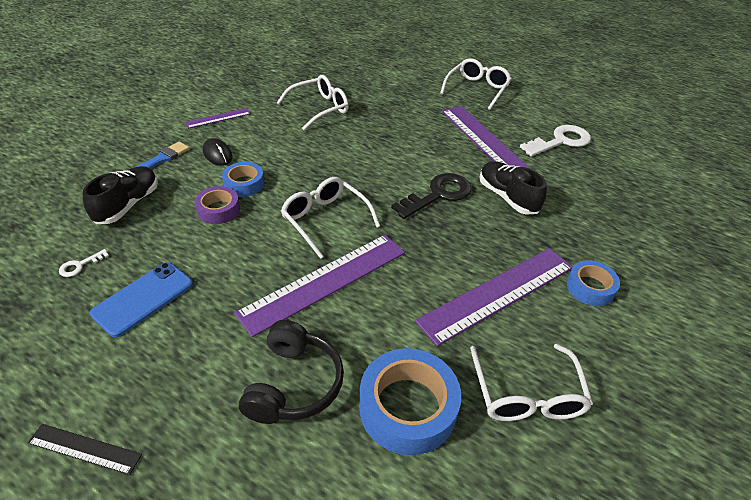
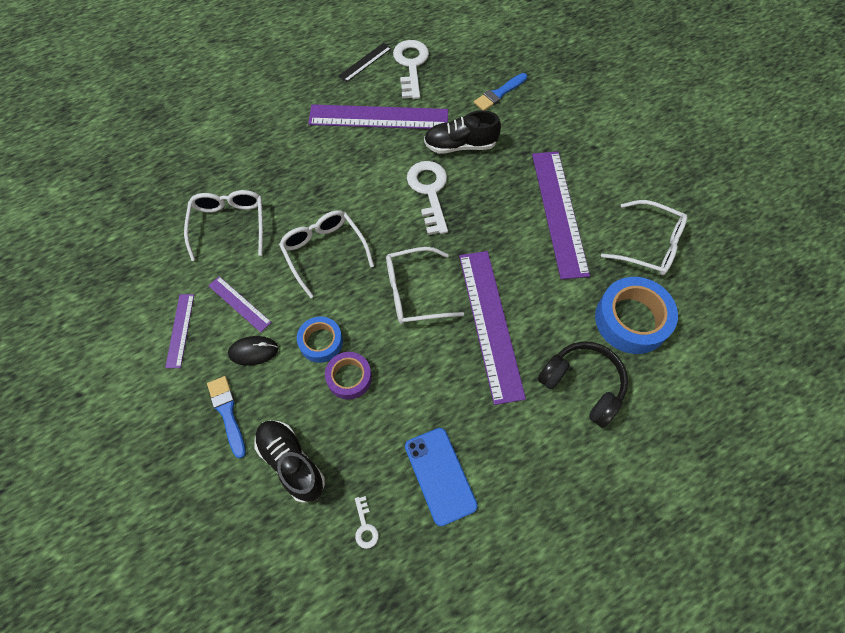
camera: 60 degrees left, 20 degrees up
(84, 449) = (581, 551): black ruler -> black ruler (365, 62)
(255, 135) = (239, 303): none -> purple ruler
(438, 195) = (429, 192): black key -> white key
(477, 89) = (290, 76): white glasses -> white glasses (324, 252)
(590, 287) = (580, 154): blue tape -> none
(595, 203) = (499, 93): none -> blue brush

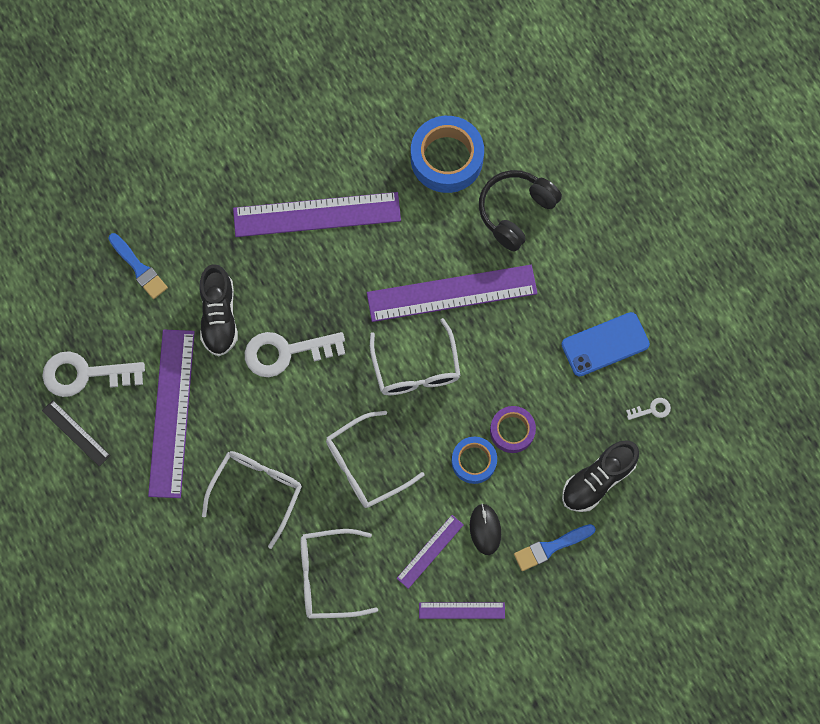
camera: 90 degrees left, 10 degrees up
(650, 245) = (360, 128): white glasses -> white glasses (257, 491)

